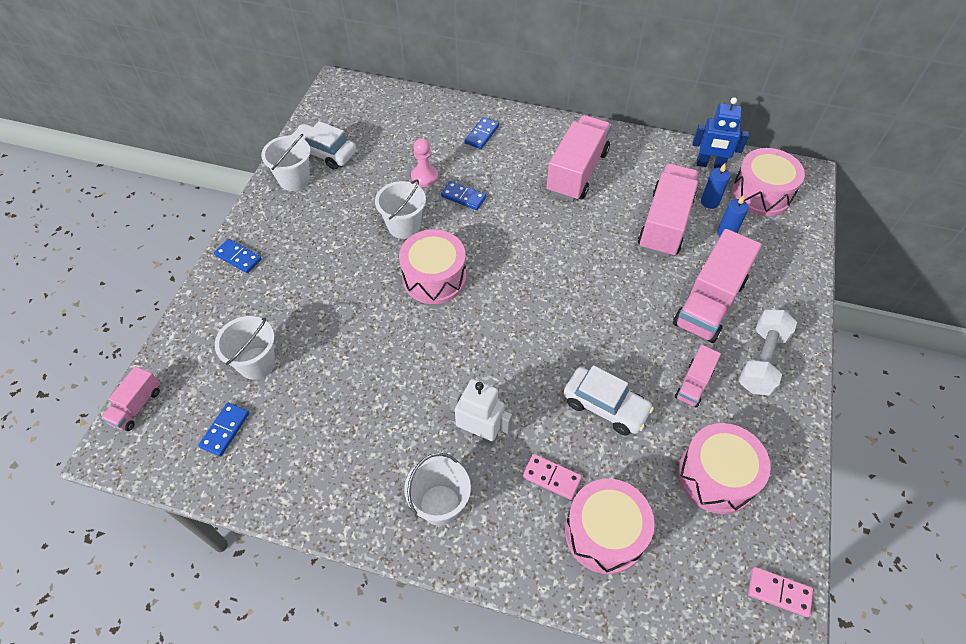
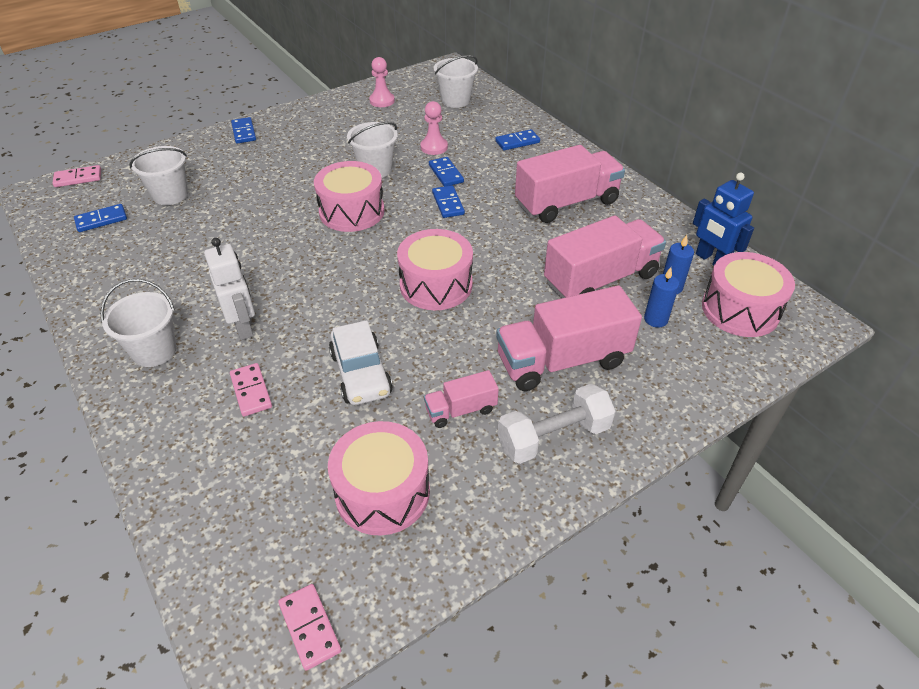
camera: 40 degrees right, 10 degrees down
(137, 406) = (78, 178): pink truck -> pink domino
(294, 179) = (340, 107): white bucket -> white bucket (455, 100)
(324, 153) = (382, 101): white car -> pink pawn
(497, 224) = (448, 203): none -> blue domino
(604, 533) = (234, 459): pink drum -> pink drum (436, 285)

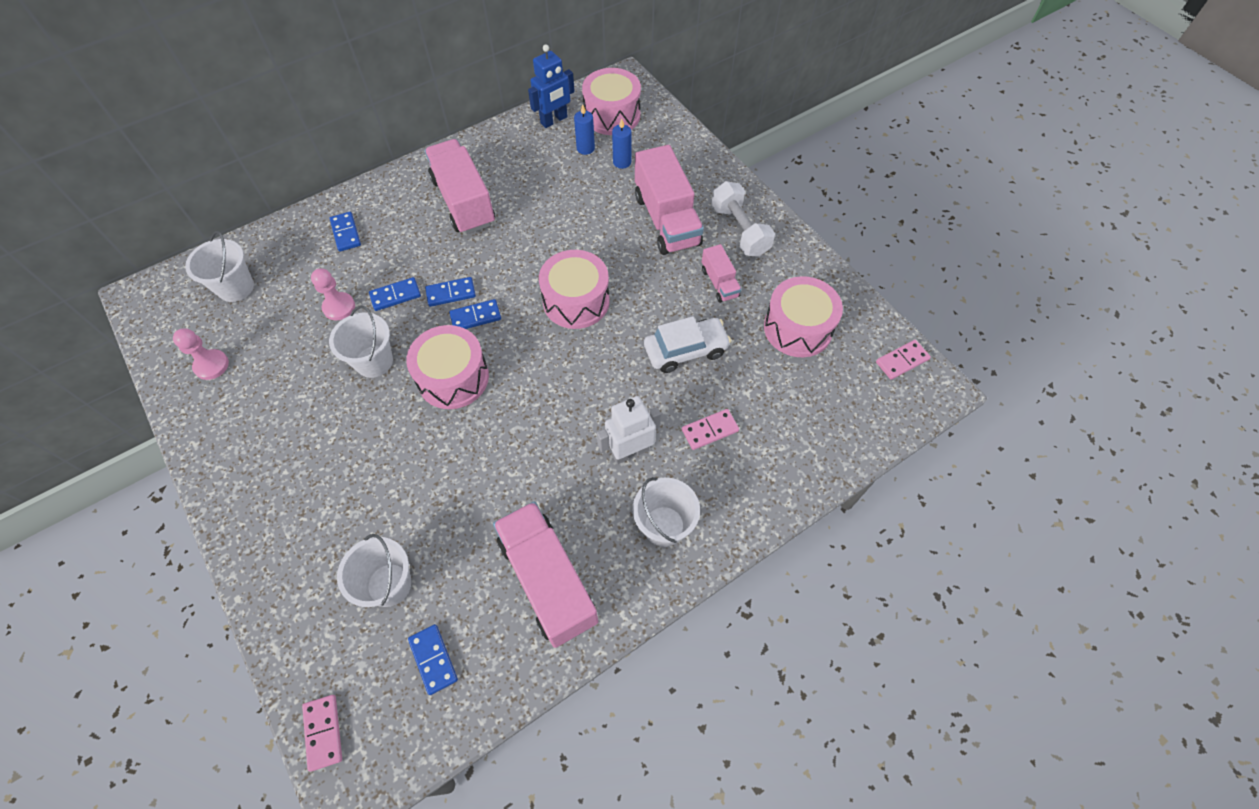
camera: 90 degrees left, 15 degrees up
(244, 132) = (249, 524): blue domino -> blue domino (475, 317)
(600, 279) = (574, 189): pink truck -> pink truck (548, 580)

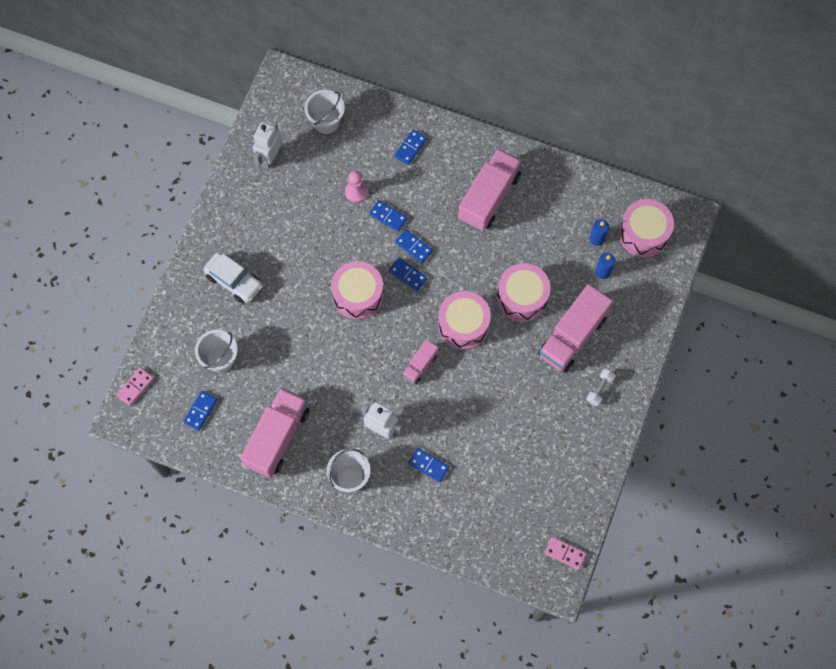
camera: 55 degrees right, 10 degrees up
(211, 365) = (270, 158): pink pawn -> white robot
(374, 361) = (336, 243): white bucket -> none
(554, 120) = (607, 198): blue robot -> none
(685, 350) = (475, 416): white car -> white car (234, 281)
(710, 430) = (428, 465): pink domino -> blue domino
(719, 283) = (544, 404): pink truck -> pink truck (420, 365)
(739, 230) = (599, 389): white dumbbell -> white dumbbell, size x0.56
(798, 328) = (543, 474): pink drum -> pink drum (522, 297)

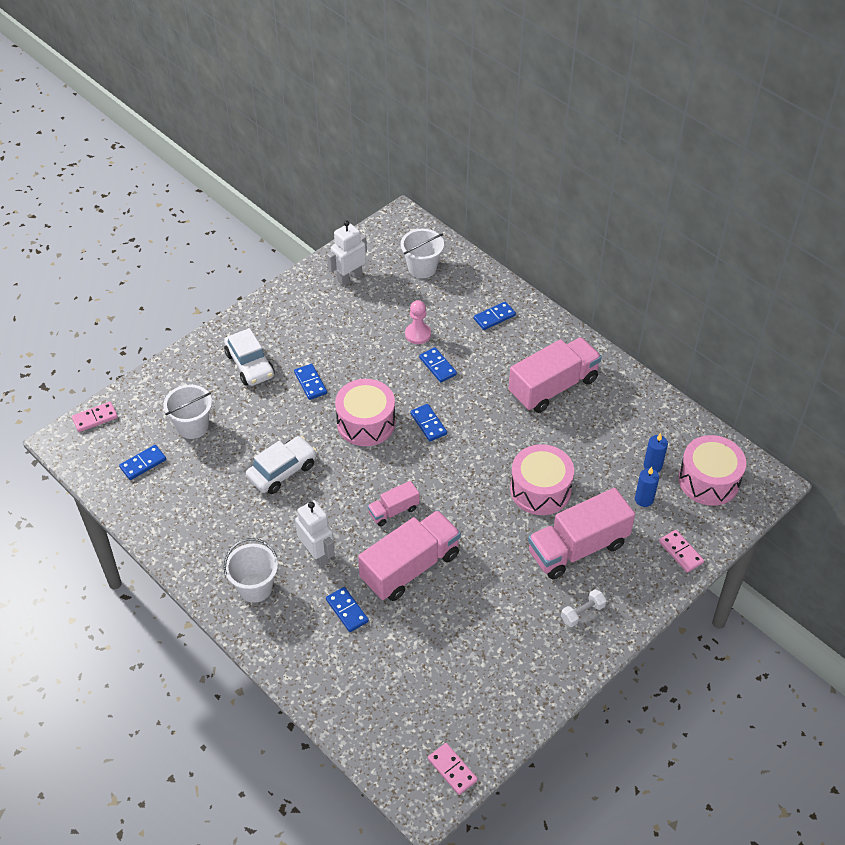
camera: 25 degrees right, 20 degrees down
(277, 437) = (204, 518): pink truck -> pink truck (410, 567)
(315, 368) = (282, 471): none -> white car
(413, 247) = (448, 402): blue domino -> blue domino (310, 383)
(463, 325) = (461, 491): pink drum -> none
(648, 306) = (681, 552): none -> pink domino

